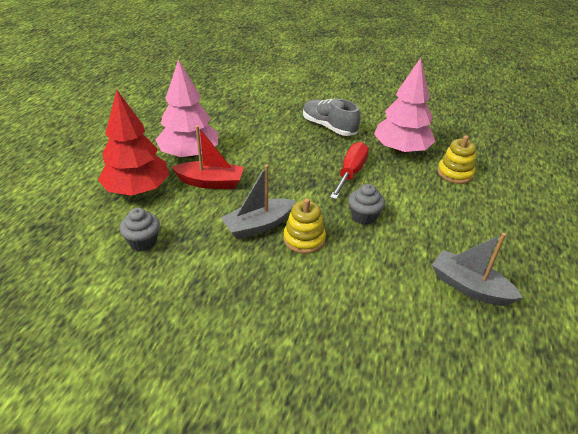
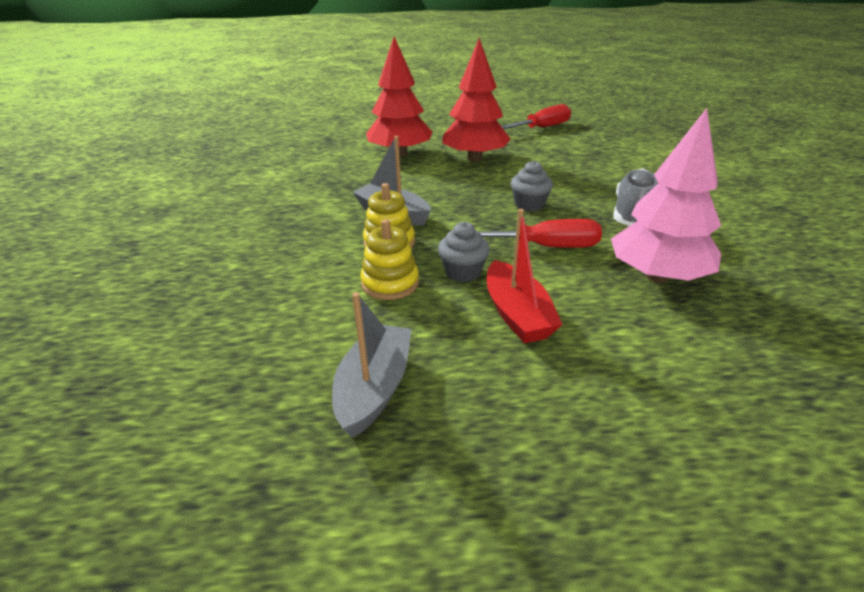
camera: 70 degrees right, 5 degrees down
(143, 242) = (333, 173): grey cupcake -> grey cupcake (529, 205)
(161, 103) = (543, 128): none -> red screwdriver
(189, 154) = (474, 159): pink tree -> red tree
(210, 182) = (440, 177): red boat -> red boat (517, 314)
(455, 173) = (661, 339): yellow stacking toy -> yellow stacking toy (390, 283)

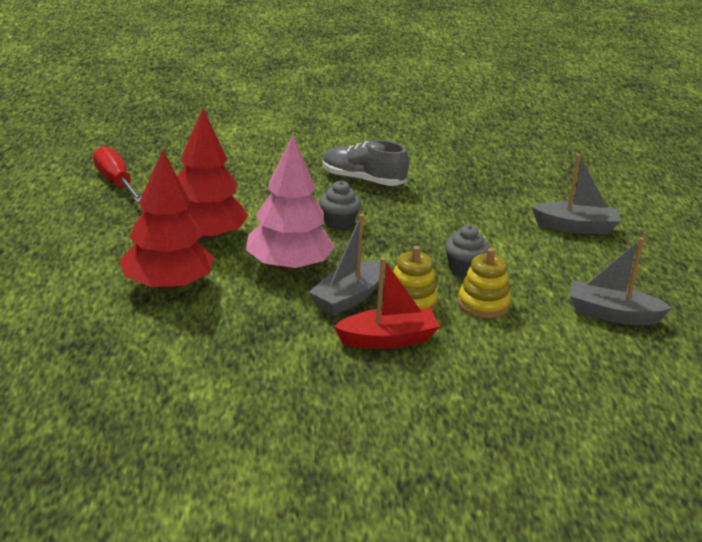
camera: 90 degrees left, 5 degrees down
(517, 314) = (521, 253): red boat -> red boat (388, 340)
(547, 247) = (421, 226): red screwdriver -> none
(624, 373) = (576, 227): none -> grey boat
(657, 276) = (466, 193): pink tree -> pink tree (289, 267)

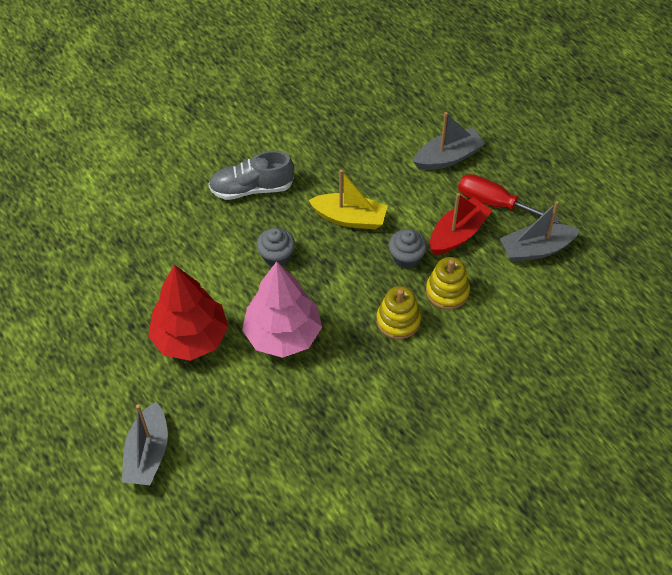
camera: 30 degrees left, 25 degrees up
(116, 182) = (56, 311): red screwdriver -> red screwdriver (494, 203)
(168, 286) = (214, 414): red tree -> none
(348, 298) = (352, 344): grey boat -> grey boat (148, 454)
(388, 340) = (413, 372): red boat -> red boat (458, 234)
(435, 227) = (350, 218): none -> yellow boat

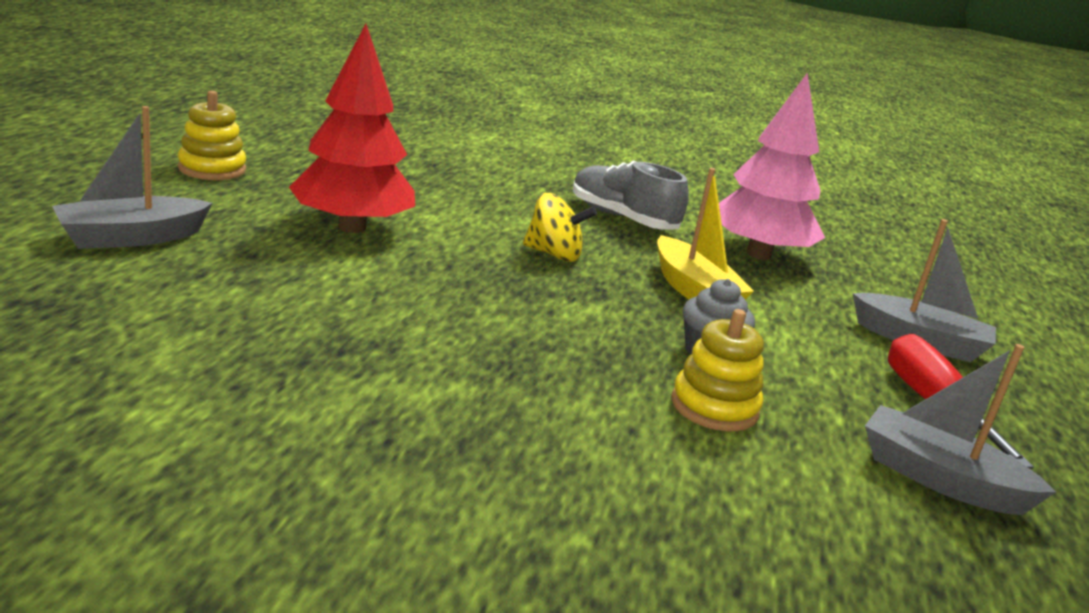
camera: 45 degrees right, 30 degrees down
(276, 256) = (554, 254): grey cupcake -> yellow spinning top
(283, 334) = (439, 287): pink tree -> pink tree (758, 254)
(398, 320) = (594, 375): yellow stacking toy -> yellow stacking toy (212, 169)
(458, 234) = (824, 387): red boat -> none

